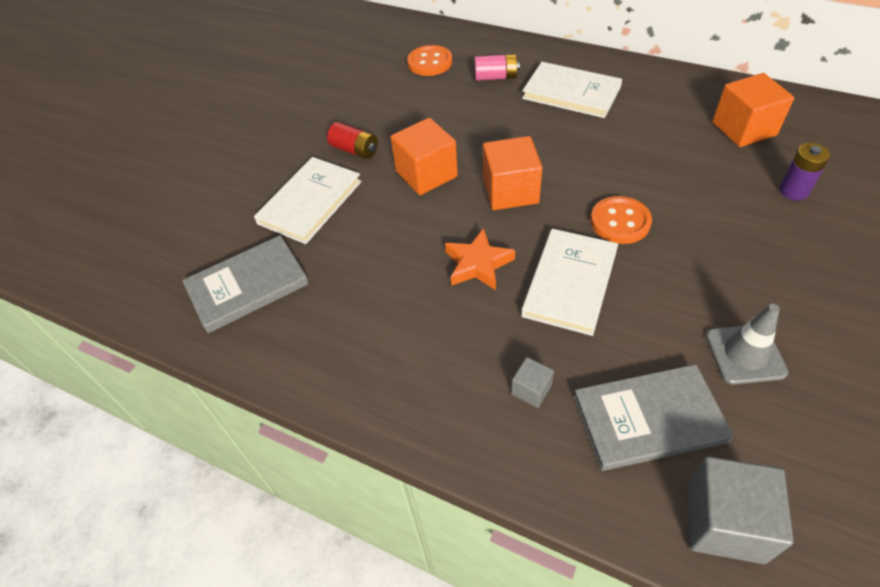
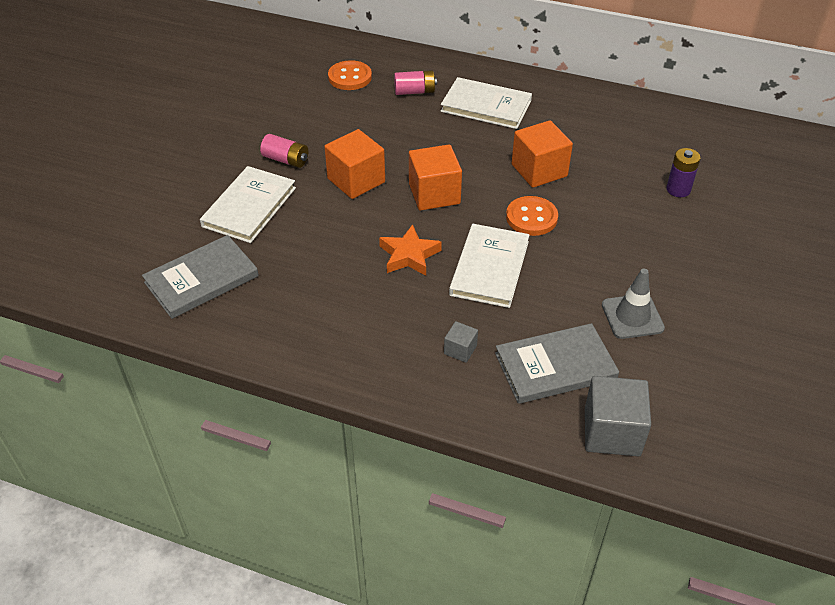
camera: 10 degrees left, 5 degrees down
(355, 150) = (286, 160): red battery -> pink battery
(744, 129) = (639, 137): orange cube -> orange cube (539, 170)

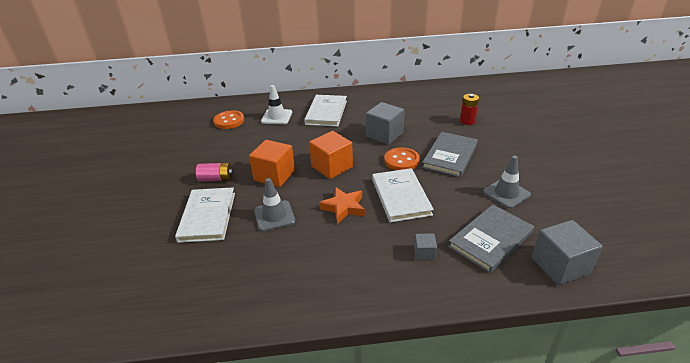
camera: 25 degrees left, 10 degrees down
(201, 279) = (200, 280): grey book -> grey book (450, 156)
(322, 235) = (274, 216): none -> grey traffic cone
(414, 91) = (277, 117): pink battery -> white traffic cone
(486, 106) = (326, 112): white book -> white book turned 75 degrees counterclockwise
(539, 170) = (384, 135): orange cube -> grey cube
(678, 189) = (467, 121): purple battery -> red battery

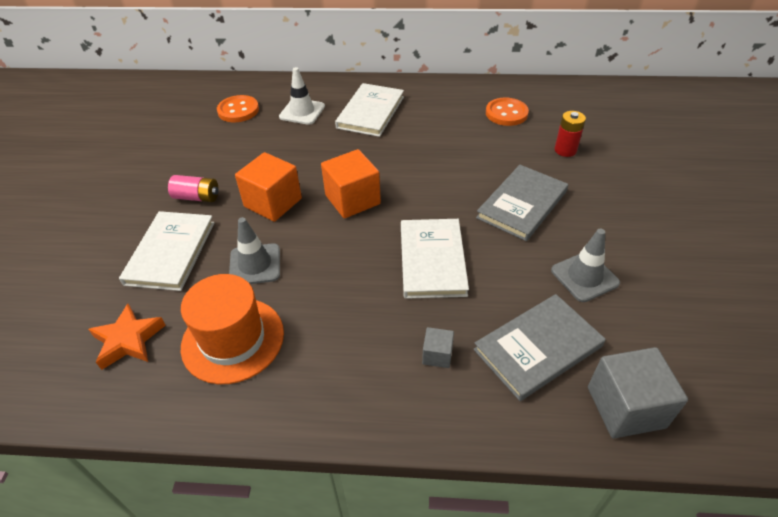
camera: 10 degrees right, 10 degrees up
(274, 265) = (233, 339): none -> orange hat
(343, 207) = (349, 265): orange star -> orange star (128, 340)
(384, 135) = (439, 158): grey cube -> none
(401, 160) = (451, 202): orange button -> orange button (506, 113)

